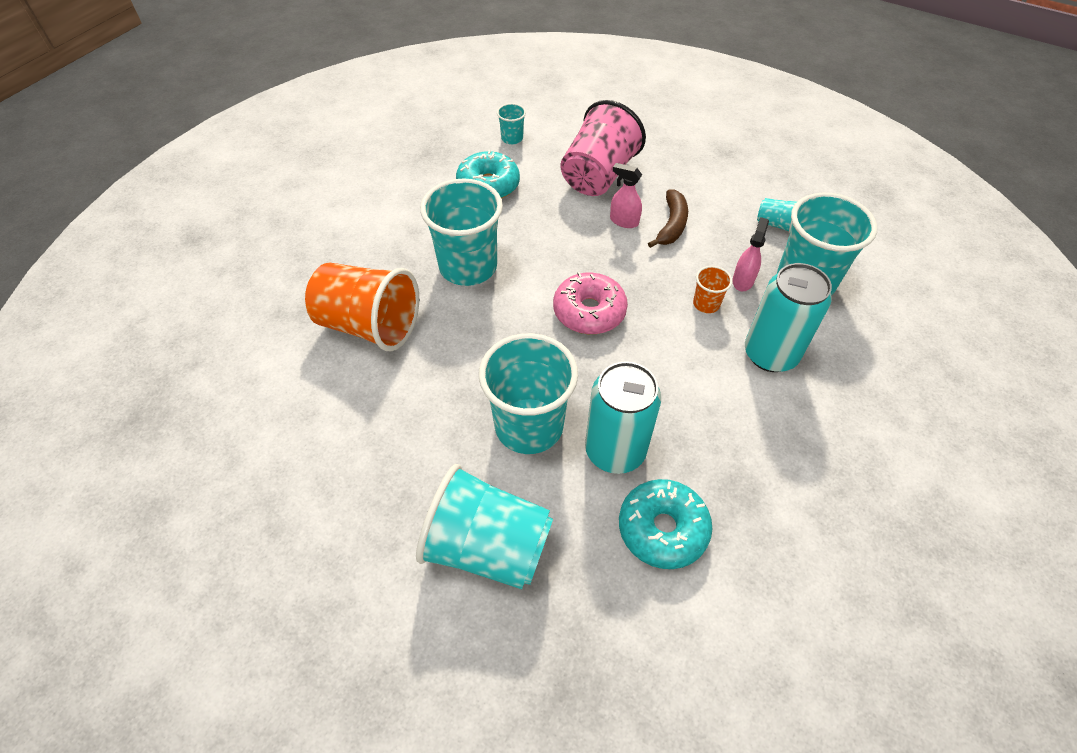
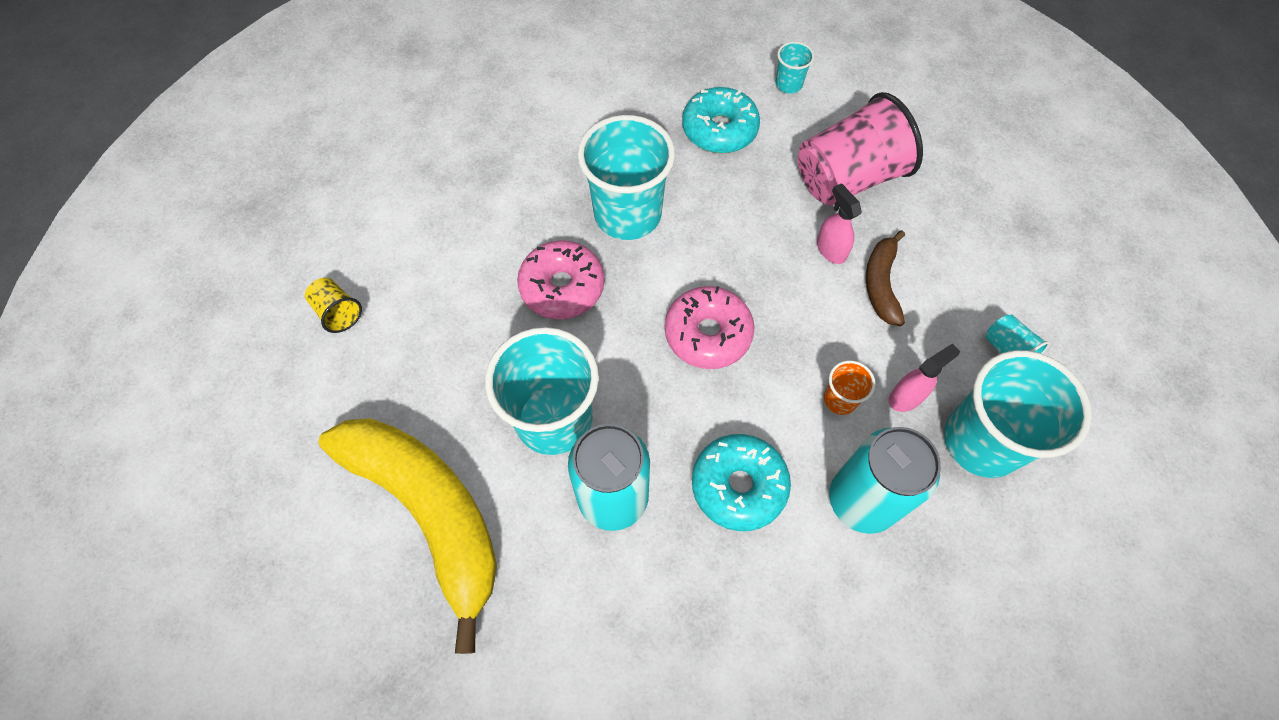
camera: 35 degrees right, 10 degrees up
(287, 453) = (338, 312): none -> yellow cup
(369, 325) = (492, 226): orange cup -> none
(460, 337) = (562, 287): none -> pink donut
(488, 547) = (429, 512): turquoise cup -> yellow banana
(662, 529) = (593, 606): turquoise donut -> turquoise donut (738, 486)
(671, 225) = (881, 284): brown banana -> brown banana turned 135 degrees clockwise

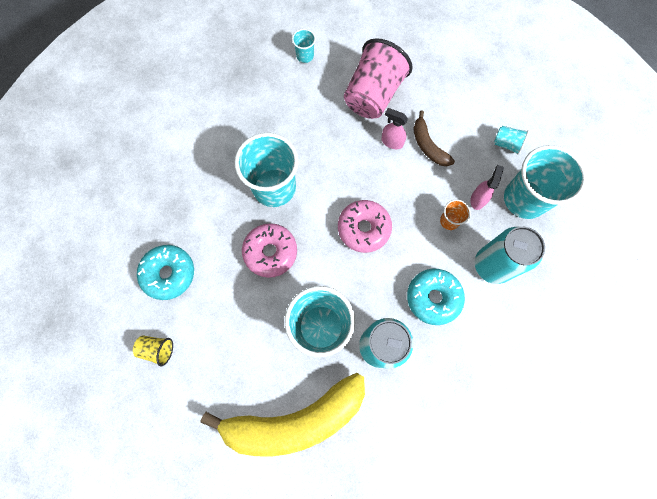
camera: 35 degrees left, 10 degrees up
(429, 512) = (295, 419): yellow banana -> yellow banana turned 150 degrees clockwise
(719, 130) = (287, 106): turquoise donut -> turquoise donut (169, 274)

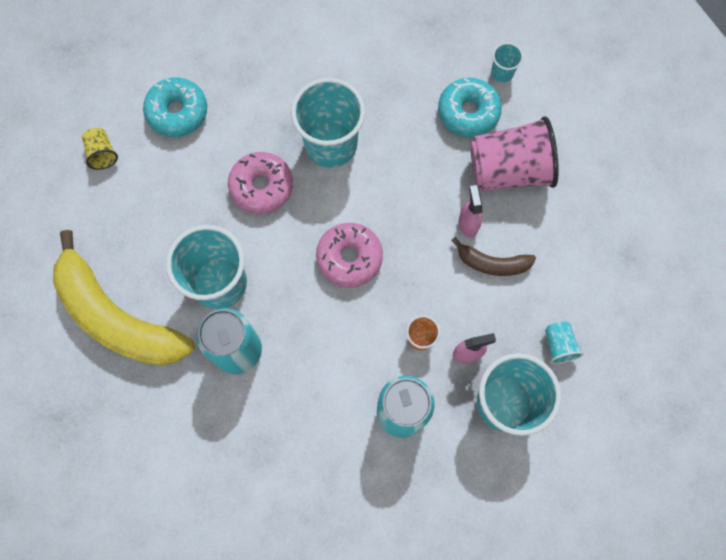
camera: 55 degrees right, 0 degrees up
(428, 145) = (492, 263): brown banana -> brown banana turned 105 degrees counterclockwise
(433, 298) = (323, 372): turquoise donut -> turquoise donut (468, 112)

